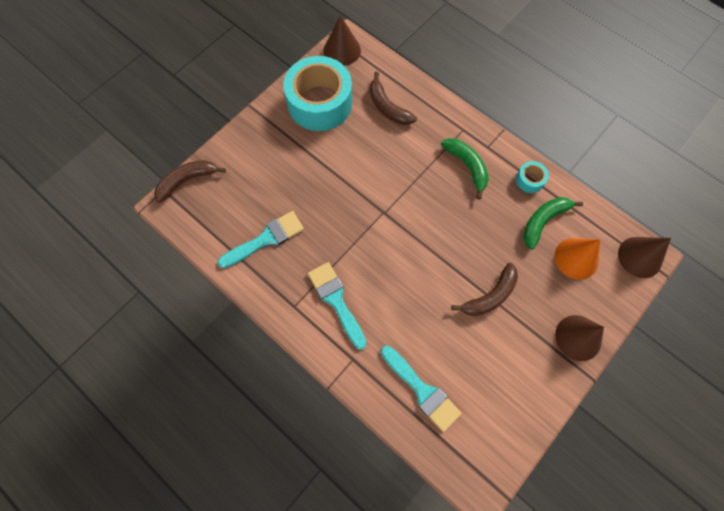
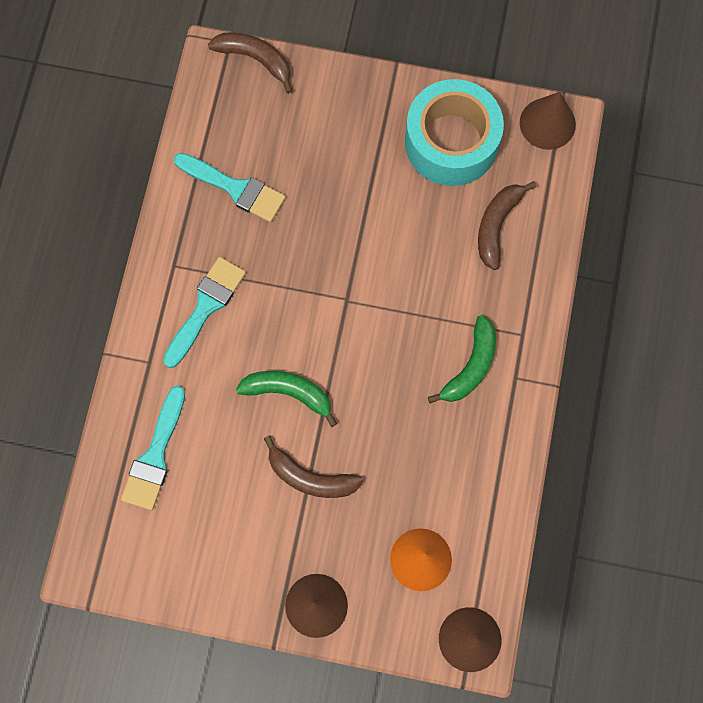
camera: 60 degrees right, 5 degrees up
(529, 180) = (498, 453): turquoise tape -> none
(543, 221) = (448, 496): green banana -> green banana (288, 393)

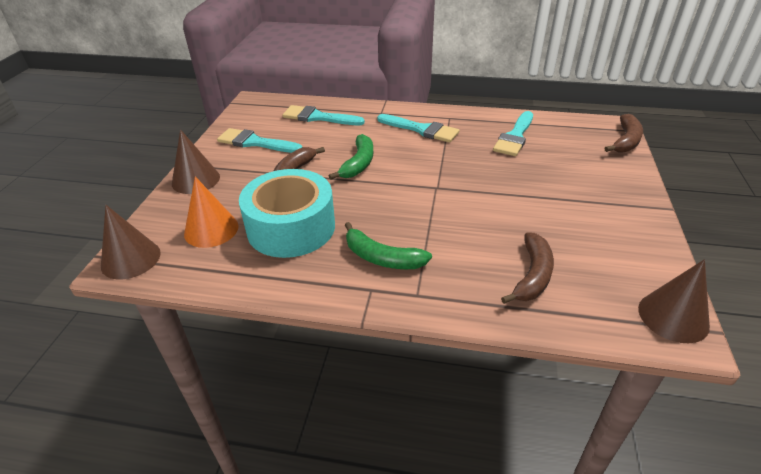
camera: 90 degrees right, 35 degrees down
(224, 541) = (255, 142): none -> turquoise brush
(451, 142) = (609, 243): turquoise tape -> turquoise tape (291, 227)
(497, 225) = (532, 275): brown banana -> brown banana turned 90 degrees clockwise

